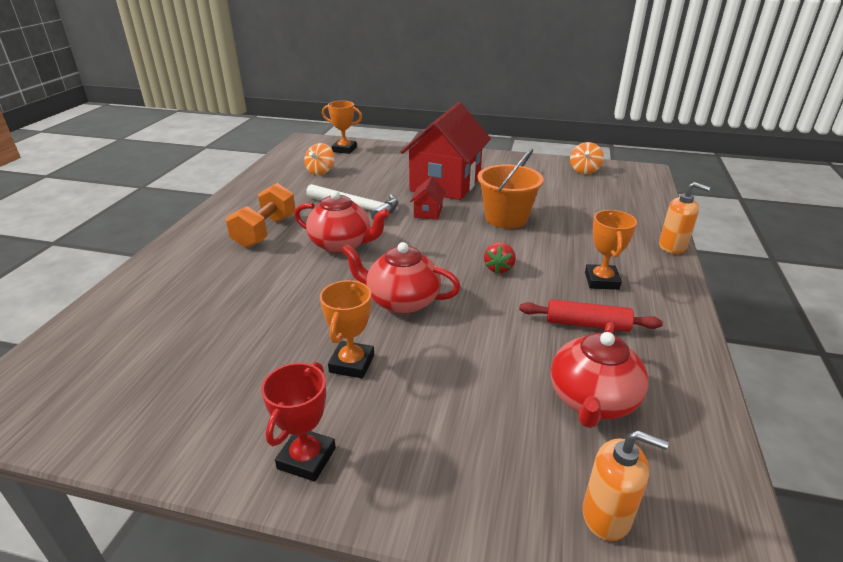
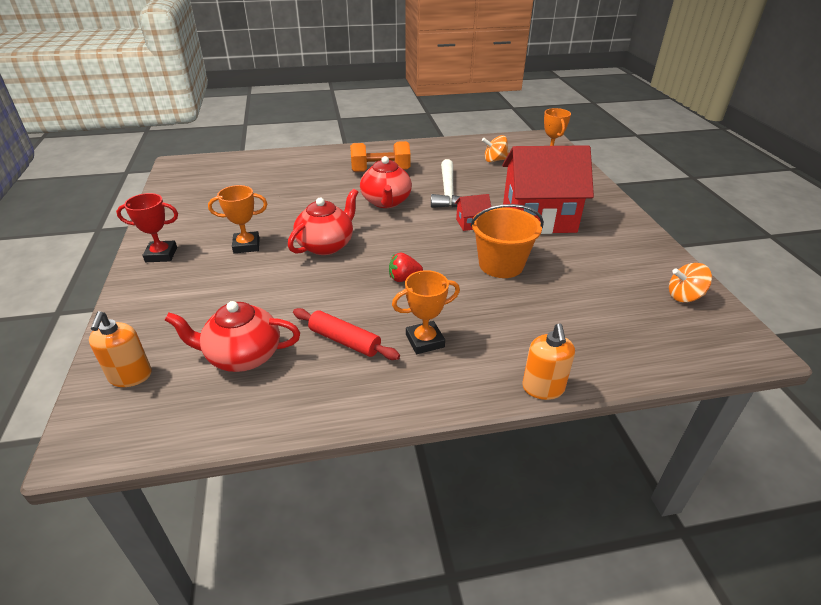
camera: 65 degrees right, 5 degrees up
(401, 301) = (326, 245): red teapot -> red teapot turned 45 degrees clockwise
(587, 324) = (345, 341): red rolling pin -> red rolling pin turned 45 degrees counterclockwise

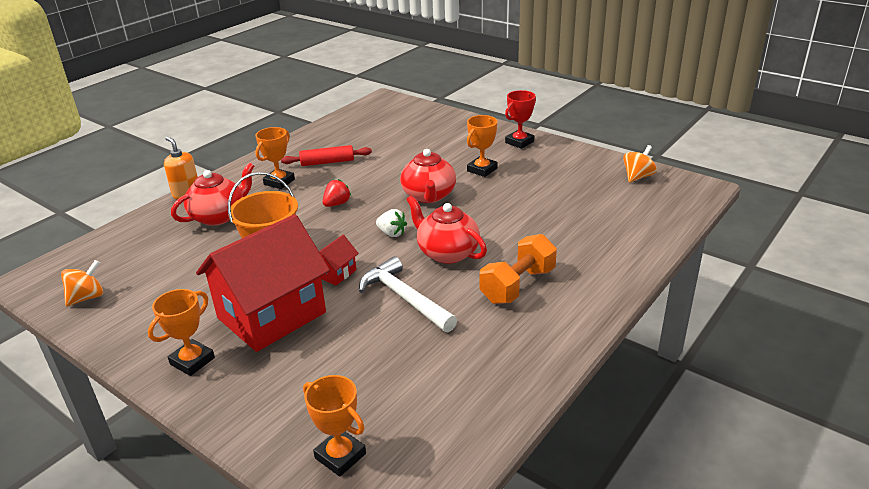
camera: 140 degrees right, 5 degrees down
(130, 376) = (409, 112): orange soap dispenser -> none
(242, 356) = (371, 136): red teapot -> red teapot (219, 216)
(399, 230) = (392, 233): none -> white strawberry
(494, 160) = (413, 391): orange spinning top -> orange spinning top (637, 177)
(605, 216) = (192, 361): none -> orange trophy

